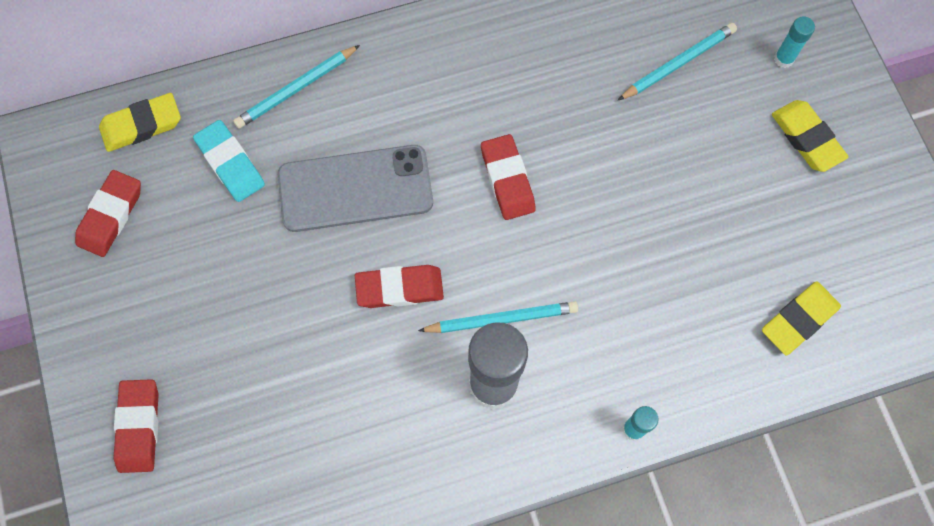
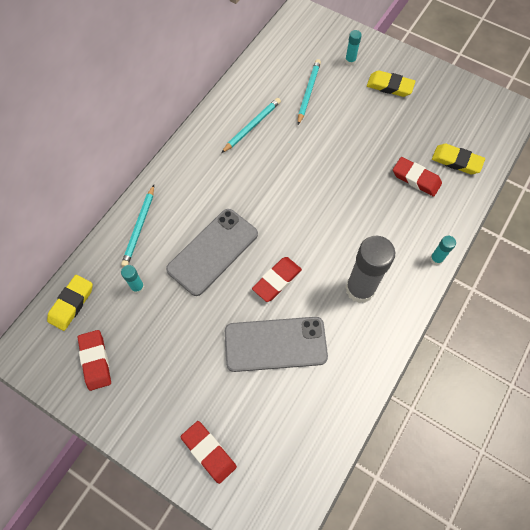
camera: 40 degrees left, 5 degrees down
(230, 163) = (137, 287): turquoise eraser -> turquoise glue stick
(326, 366) = (275, 344): none -> grey phone
(501, 319) = (336, 257): turquoise pencil -> turquoise pencil (252, 126)
(507, 180) = (280, 195): red eraser -> red eraser (416, 179)
(799, 320) = (456, 161): yellow eraser -> yellow eraser turned 75 degrees counterclockwise

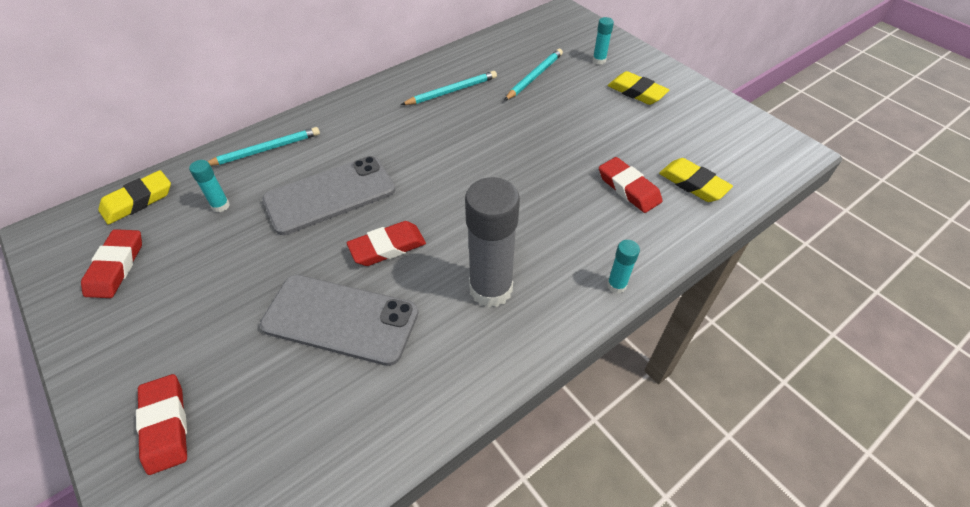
camera: 20 degrees right, 15 degrees down
(139, 227) = (265, 150): turquoise pencil -> turquoise pencil turned 150 degrees counterclockwise

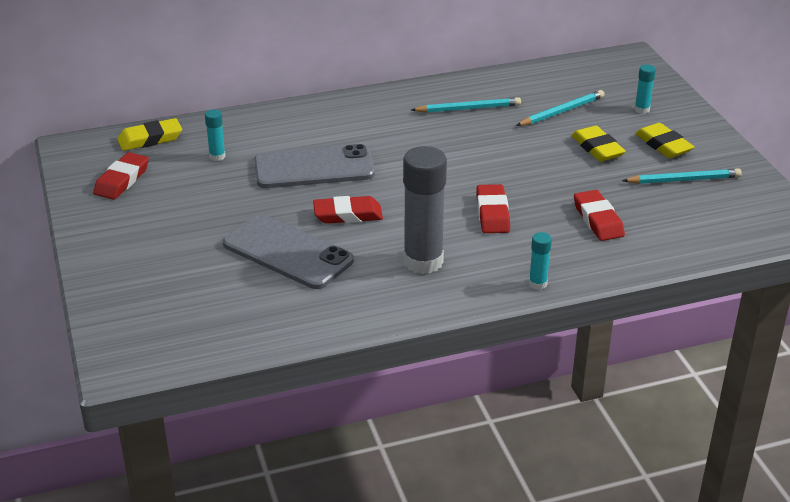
camera: 20 degrees right, 15 degrees down
(165, 425) = (134, 282): red eraser -> red eraser (492, 213)
(265, 150) = (270, 123): turquoise pencil -> turquoise pencil (683, 180)
(693, 184) = (667, 230): yellow eraser -> yellow eraser (597, 148)

